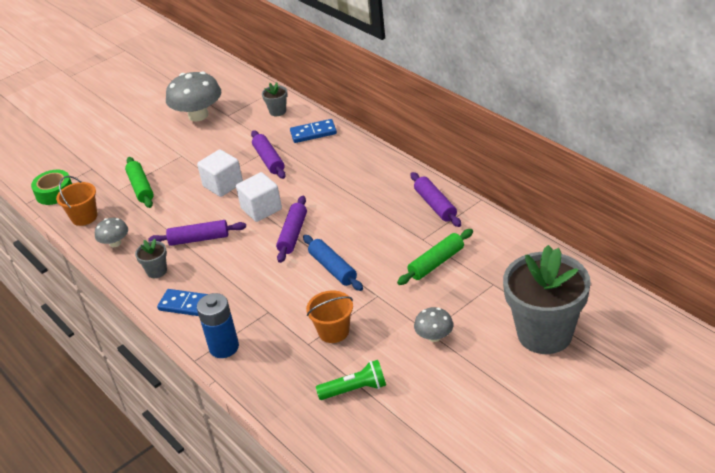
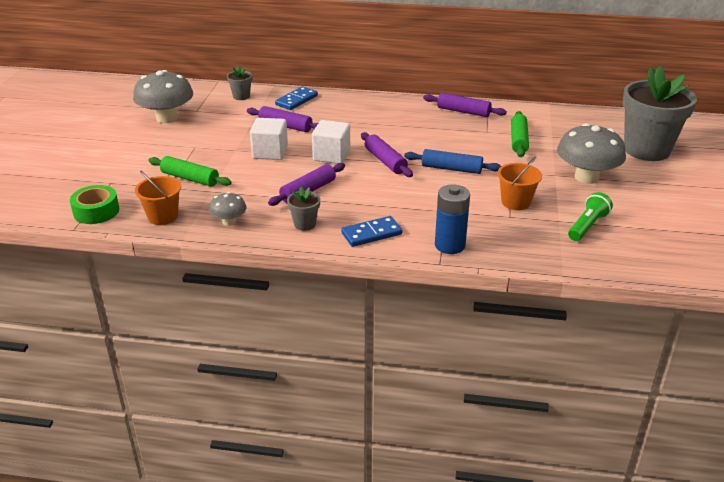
camera: 45 degrees left, 5 degrees down
(434, 336) = (586, 177): grey mushroom -> grey mushroom, size x1.93

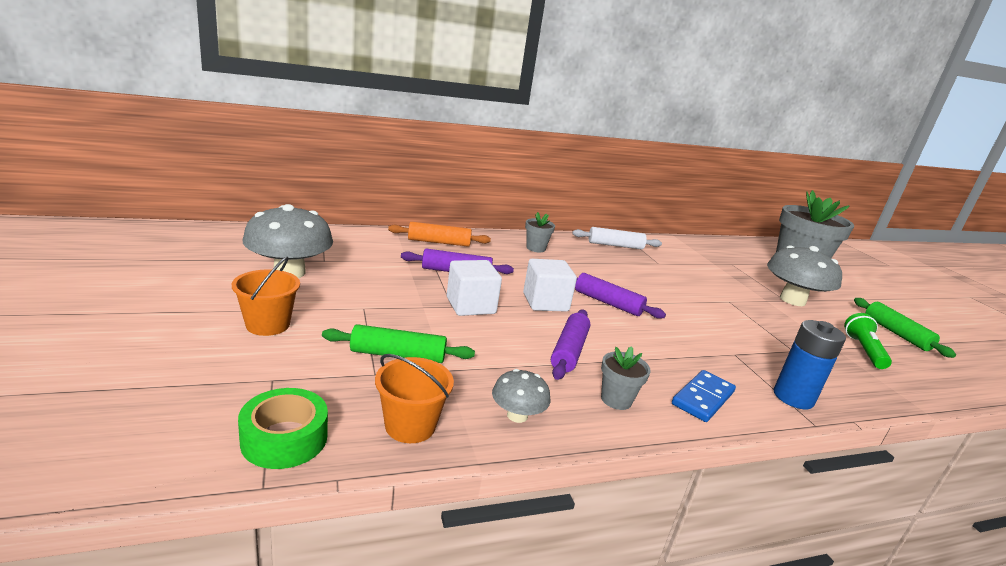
camera: 30 degrees left, 10 degrees down
(241, 96) = (368, 241): grey flower pot -> grey flower pot (536, 248)
(296, 100) = (439, 242): blue domino -> orange rolling pin
(451, 169) = (678, 304): blue rolling pin -> none
(463, 111) = (615, 245): purple rolling pin -> white rolling pin
(516, 202) = (777, 333): orange bucket -> orange bucket (268, 324)
(518, 140) = (695, 269): green rolling pin -> green rolling pin (896, 333)

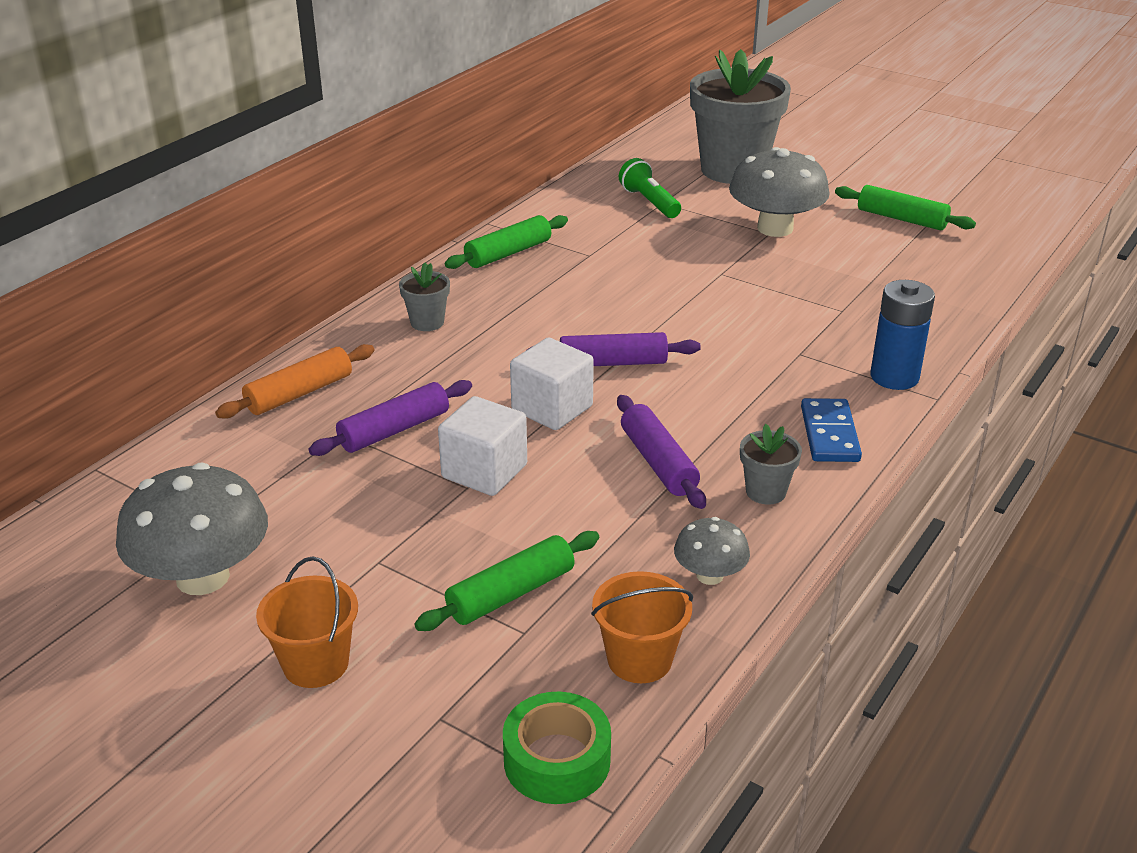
camera: 35 degrees left, 10 degrees up
(615, 245) = (508, 253): white rolling pin -> green rolling pin
(863, 350) = (895, 266): green flashlight -> green flashlight (649, 202)

